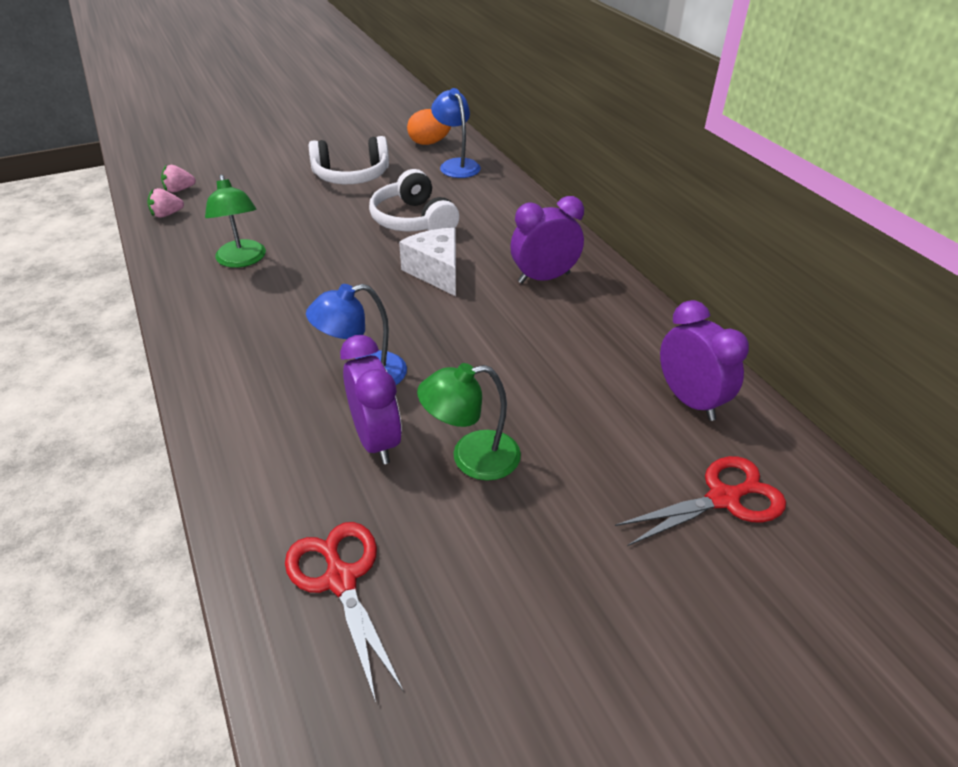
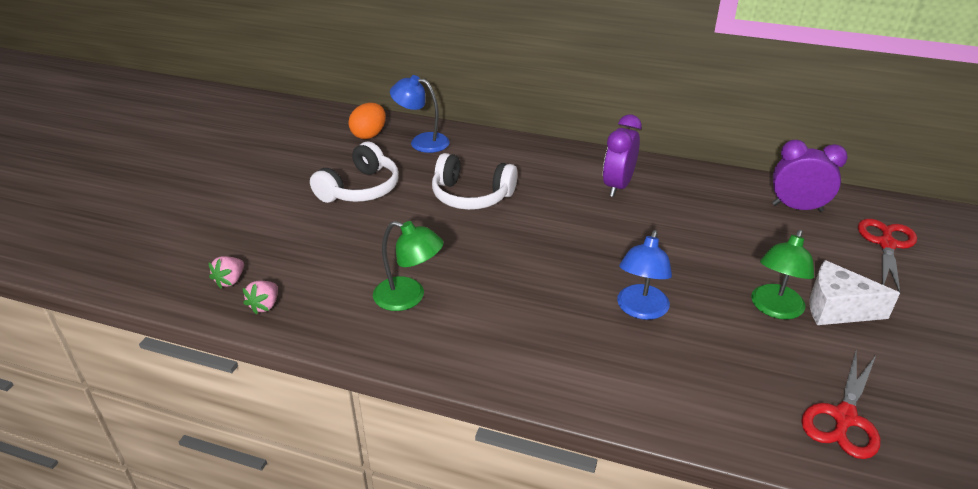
camera: 45 degrees left, 5 degrees down
(341, 579) = (844, 418): red scissors -> red scissors turned 75 degrees counterclockwise
(376, 440) = (719, 338): purple clock -> none
(436, 272) = (553, 220): white cheese -> white cheese (837, 308)

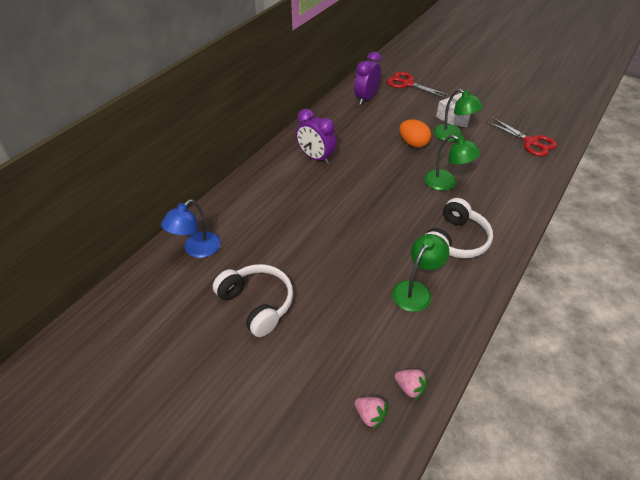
camera: 75 degrees left, 10 degrees up
(369, 135) = (161, 286): orange egg -> orange egg (413, 143)
(471, 196) = (298, 233): white headphones -> white headphones (455, 240)
(640, 310) = (446, 183): blue lamp -> green lamp

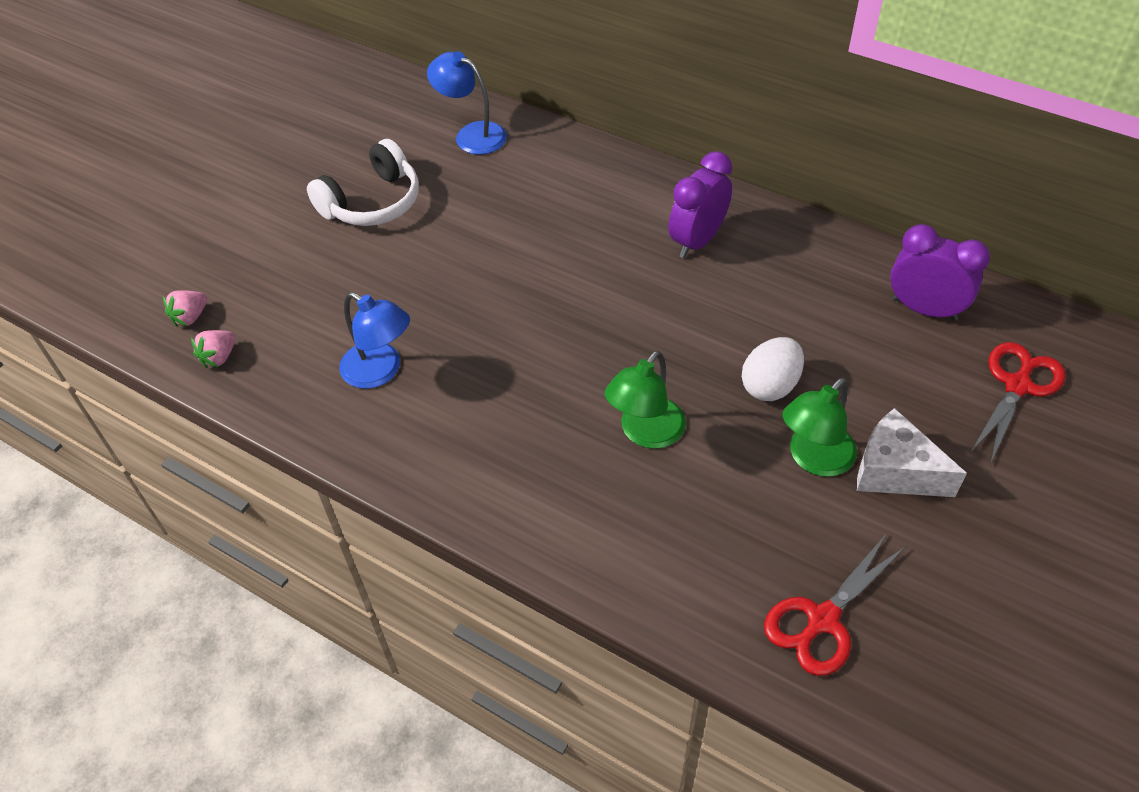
camera: 90 degrees right, 5 degrees up
(413, 143) = (770, 385): orange egg -> white egg
(416, 290) = (380, 371): green lamp -> blue lamp
(455, 240) = (487, 433): white headphones -> none

